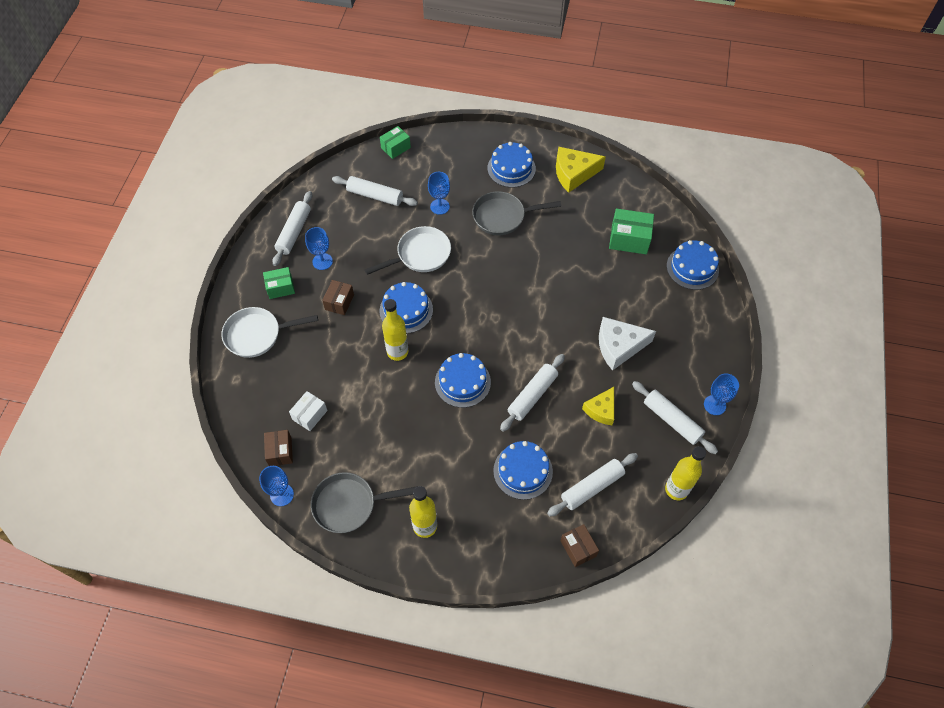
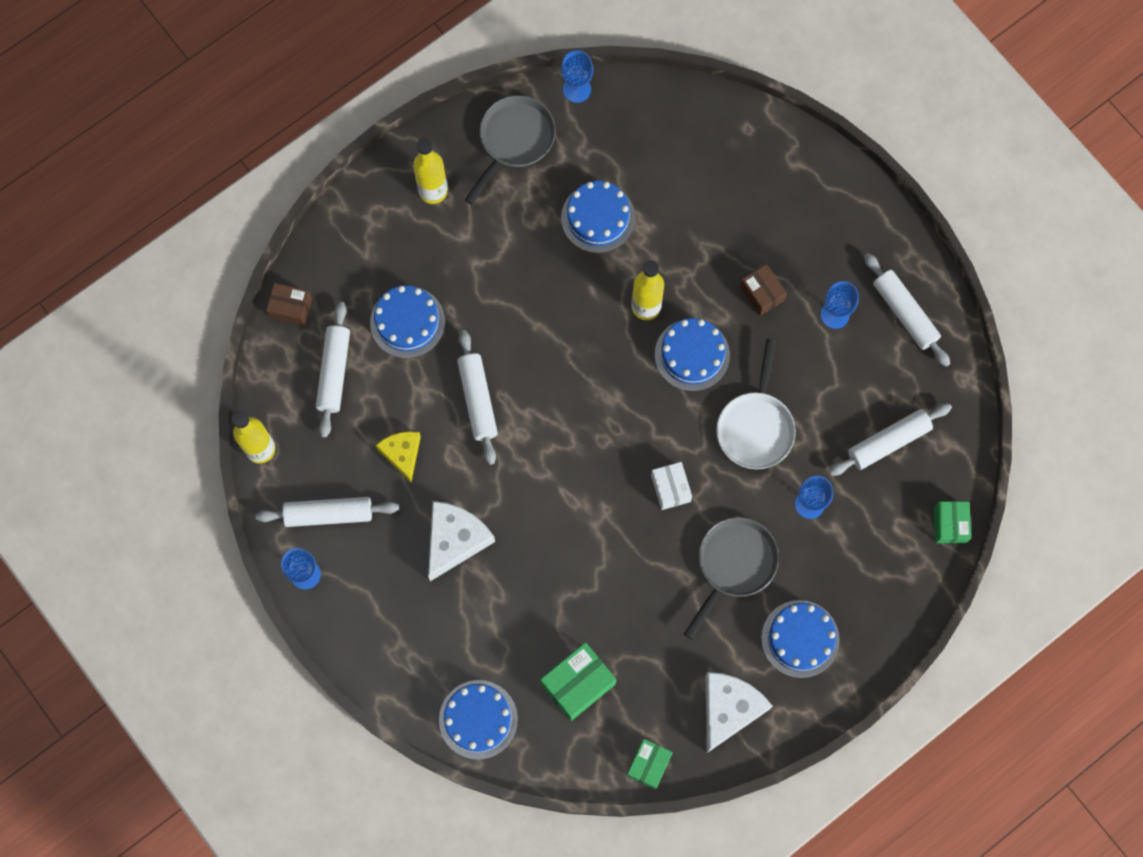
camera: 130 degrees right, 15 degrees up
(257, 335) = (788, 183): white pan -> none
(280, 288) = (833, 246): green box -> green box (649, 765)
(280, 451) = (625, 117): brown box -> none
(310, 415) = (643, 170): white box -> white box (670, 488)
(462, 382) = (553, 343): blue cake -> blue cake (598, 218)
(574, 173) = (729, 709): yellow cheese -> white cheese

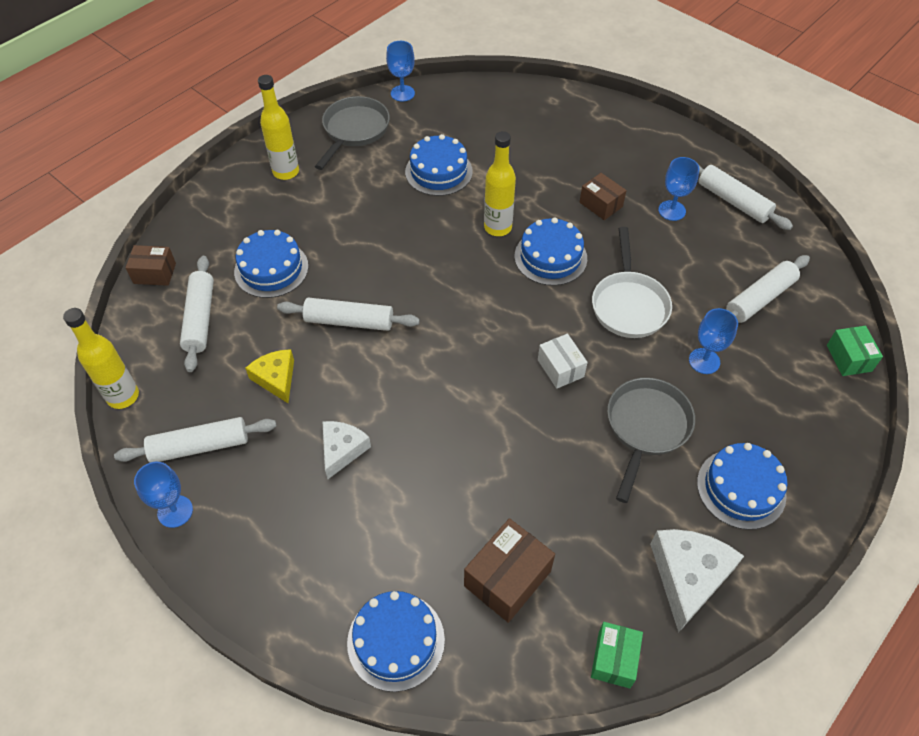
camera: 10 degrees left, 20 degrees down
(455, 540) = (342, 450): white cheese -> white cheese, size x0.65
(478, 400) = (349, 321): white rolling pin -> white rolling pin turned 60 degrees counterclockwise
(578, 684) = (507, 578): green box -> brown box

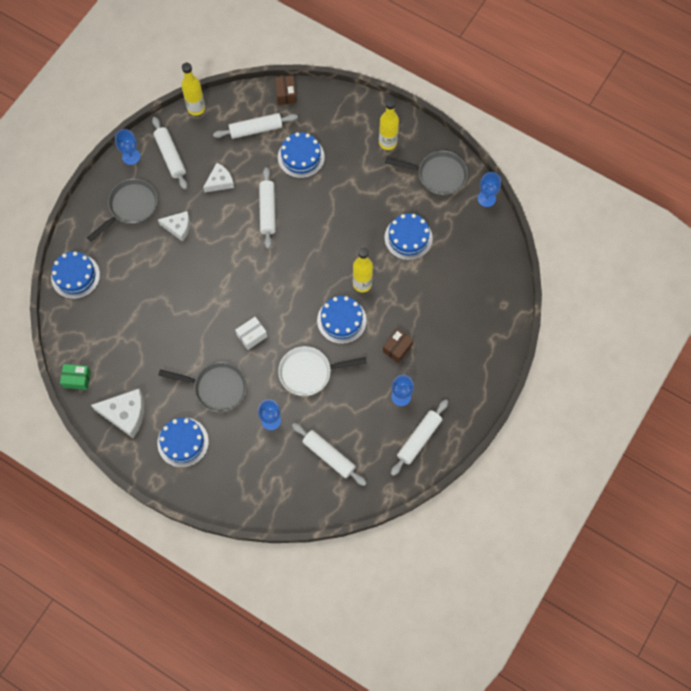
camera: 80 degrees right, 15 degrees up
(276, 378) = (220, 181): yellow cheese -> white cheese
(278, 523) = (131, 207): none -> grey pan
(507, 578) = (113, 323): brown box -> none
(849, 358) = (288, 511): green box -> none

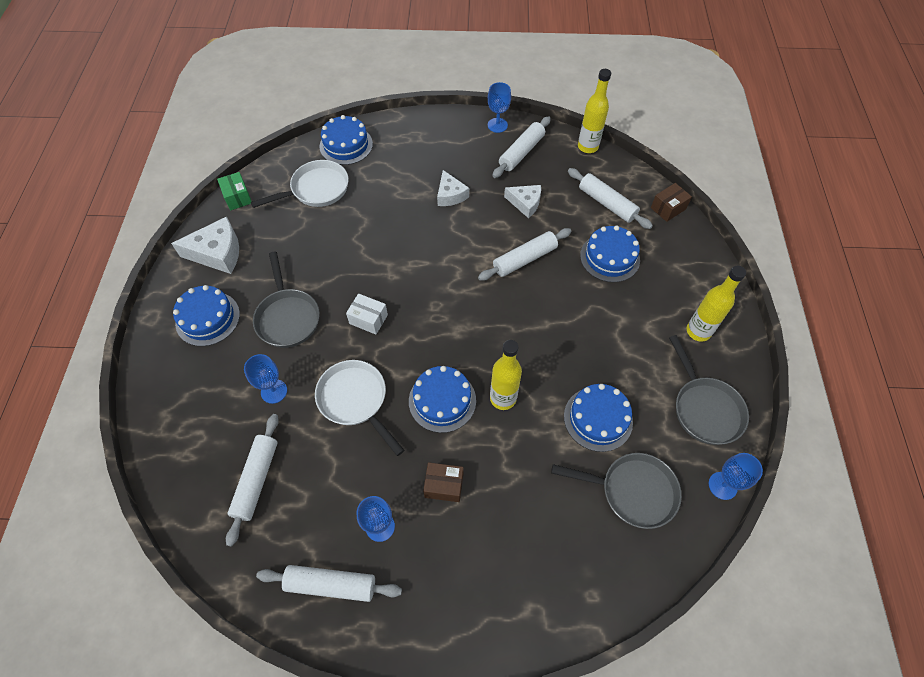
camera: 60 degrees right, 10 degrees down
(108, 318) = (316, 189): none -> white pan
(125, 414) = (217, 253): white cheese -> white cheese turned 75 degrees counterclockwise
(131, 207) = (445, 150): grey pan -> grey pan (632, 491)

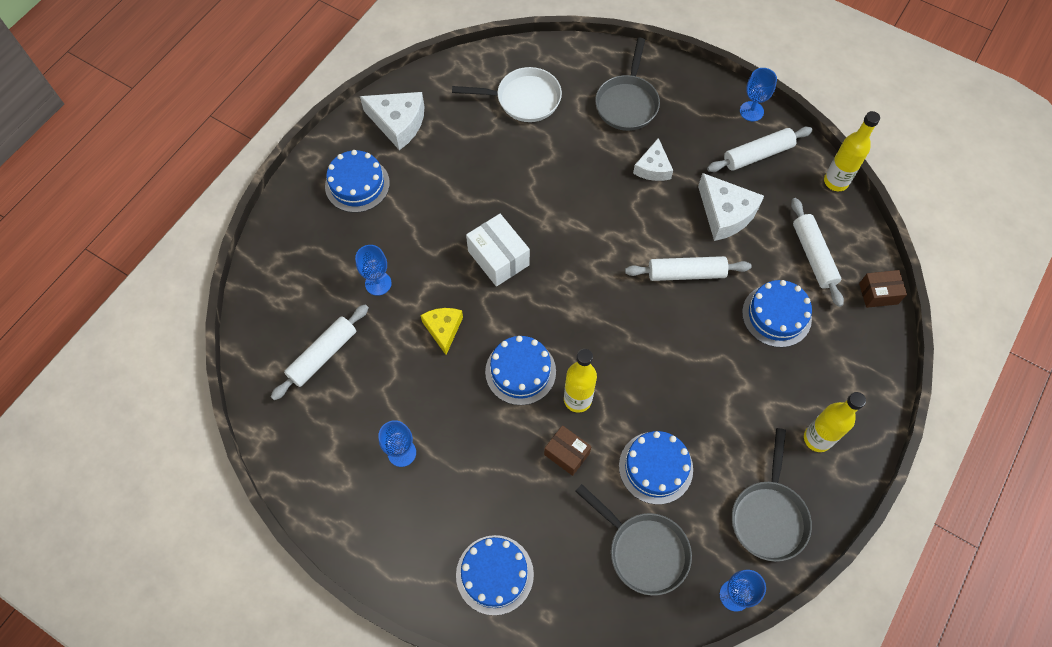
camera: 30 degrees right, 5 degrees up
(237, 197) = (445, 73): green box -> none
(288, 317) = (427, 219): grey pan -> grey pan (627, 103)
(331, 585) = (335, 477): white rolling pin -> none
(346, 145) = (579, 63): blue cake -> blue cake (494, 574)
(355, 400) = (443, 329): white pan -> yellow cheese
(368, 319) = (498, 258): white box -> white box, size x1.53
(444, 485) = (476, 448): brown box -> brown box (567, 454)
(525, 203) = (725, 213): white cheese -> white cheese, size x1.54

